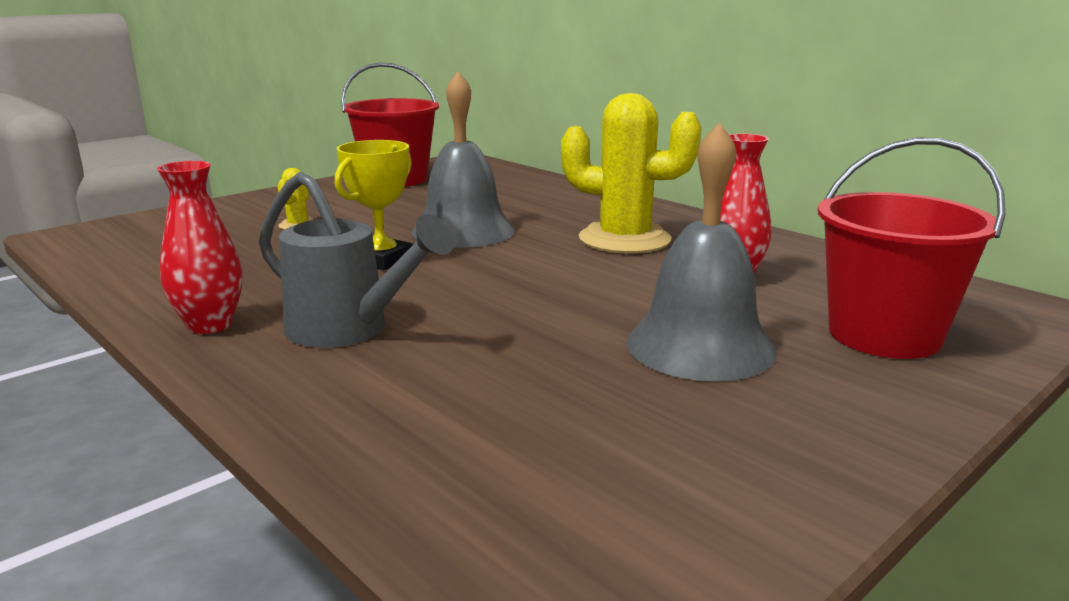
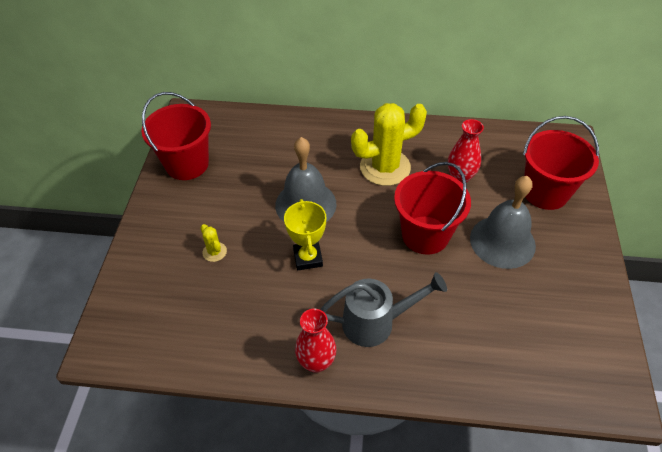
camera: 40 degrees left, 30 degrees up
(575, 298) = (425, 235): none -> red bucket

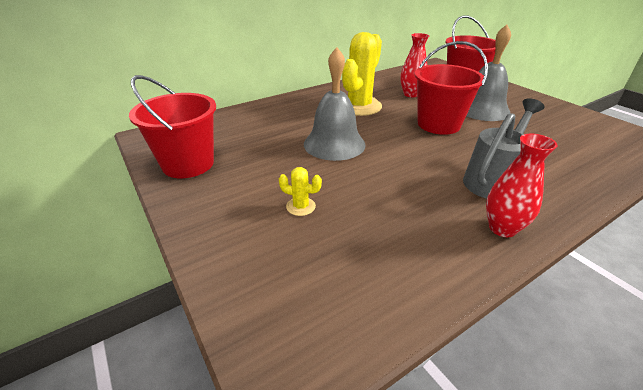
camera: 40 degrees left, 15 degrees down
(308, 258) = (385, 171): yellow trophy -> none

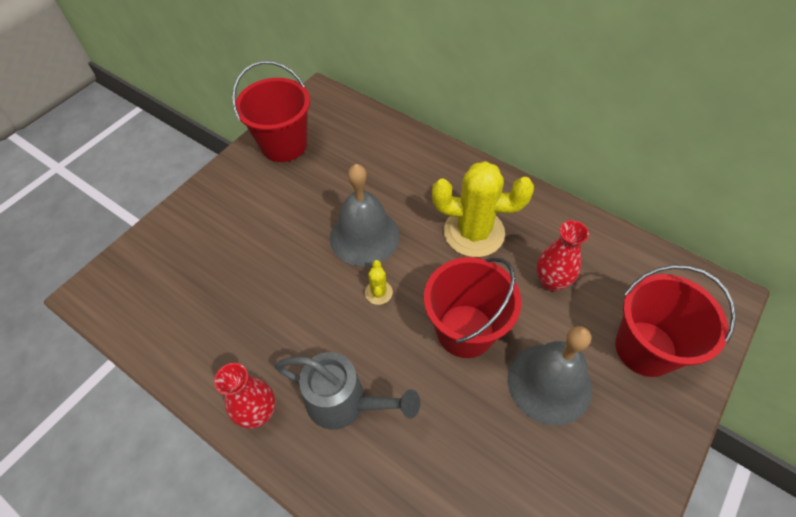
camera: 70 degrees right, 20 degrees up
(300, 206) = (247, 246): yellow cactus -> yellow cactus (378, 292)

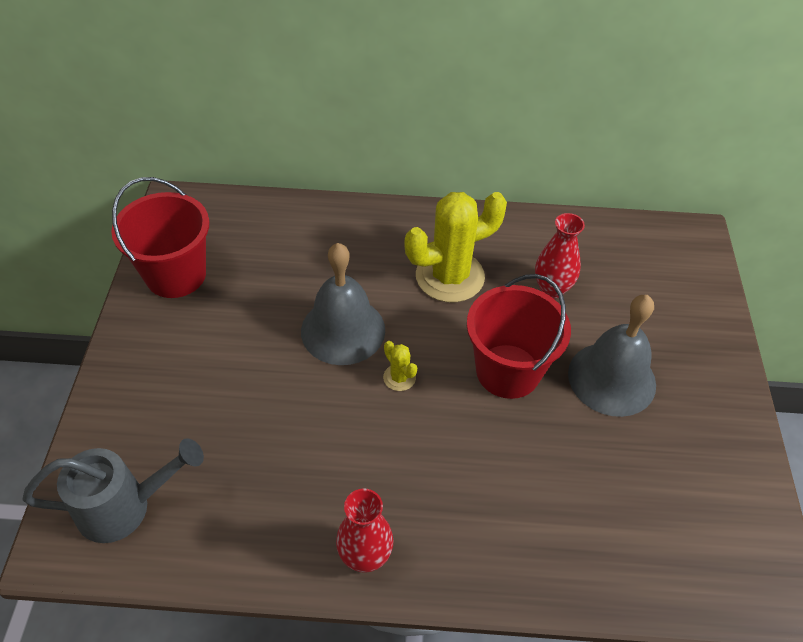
camera: 35 degrees left, 5 degrees down
(344, 403) = (444, 497): grey watering can -> grey watering can (124, 507)
(645, 348) = (666, 308): red bucket -> none

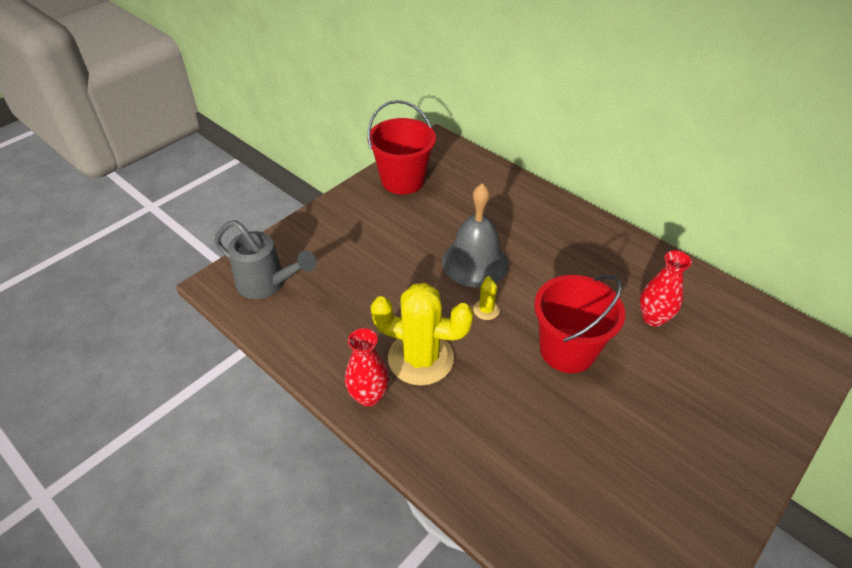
camera: 40 degrees right, 5 degrees down
(450, 276) = (579, 269): yellow cactus -> yellow cactus (420, 358)
(611, 378) = (647, 402): grey bell -> none

